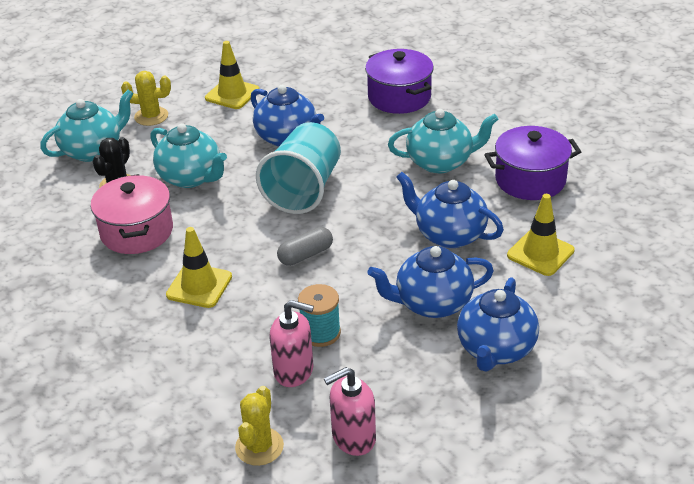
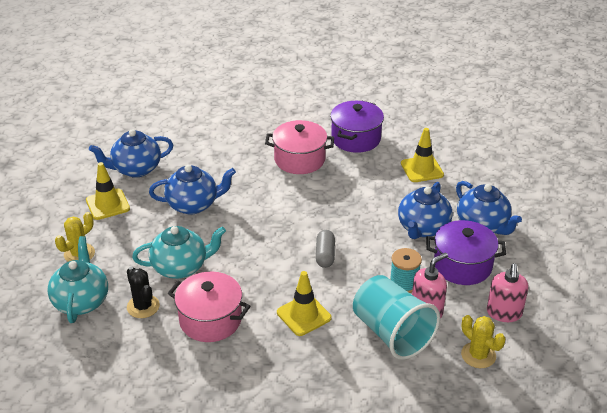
camera: 55 degrees left, 0 degrees up
(303, 189) = (258, 224): turquoise cup -> turquoise cup (392, 333)
(399, 97) = (213, 141): purple pot -> purple pot (462, 265)
(441, 162) = (299, 159): turquoise teapot -> pink pot
(449, 234) = (370, 191): blue teapot -> blue teapot (136, 169)

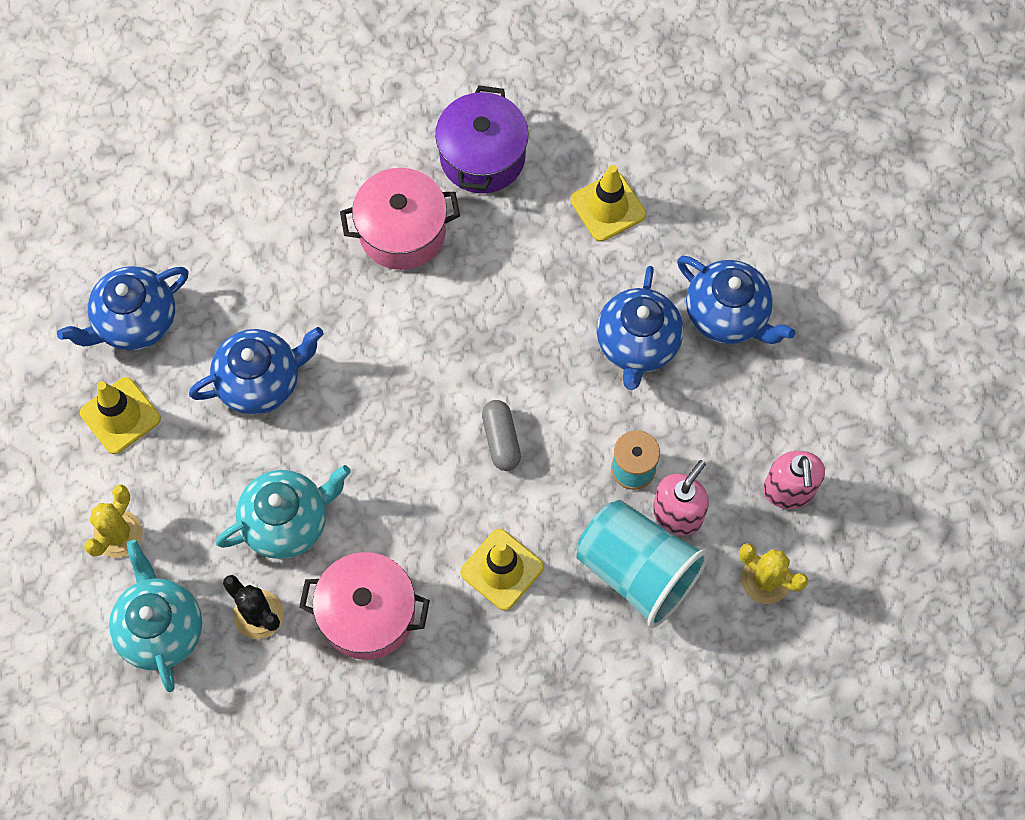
camera: 15 degrees left, 30 degrees up
(462, 265) = (712, 410): purple pot -> none

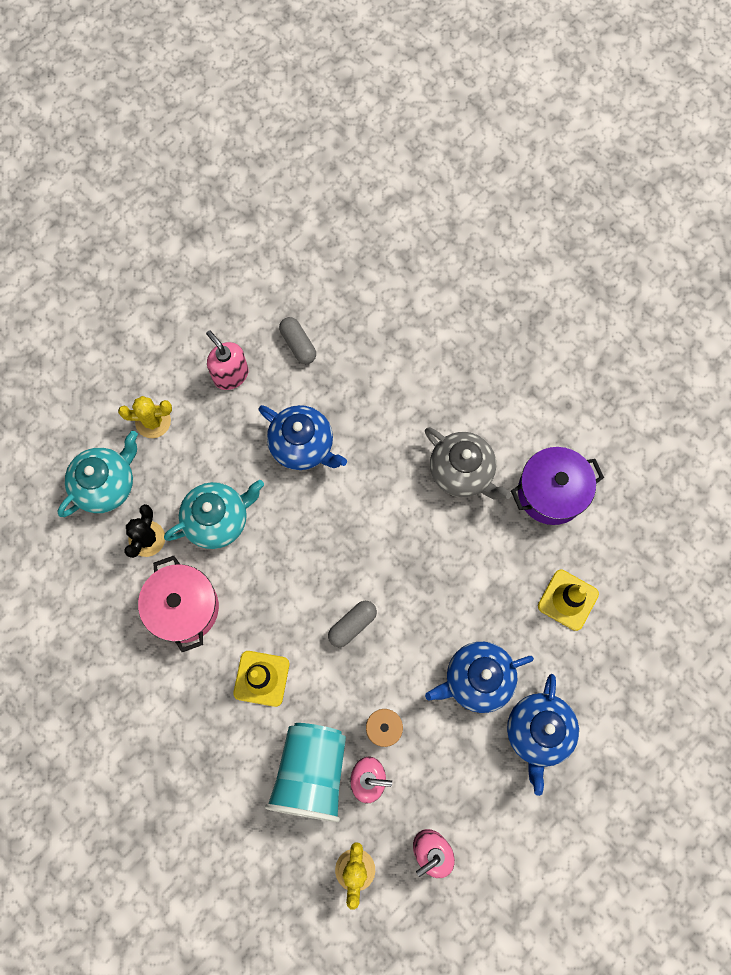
camera: 60 degrees right, 5 degrees up
(120, 416) = (230, 375): yellow traffic cone -> pink soap dispenser
(135, 322) = (298, 344): blue teapot -> grey capsule
(287, 521) = (218, 519): turquoise teapot -> turquoise teapot turned 60 degrees counterclockwise
(402, 232) = (462, 472): pink pot -> grey teapot

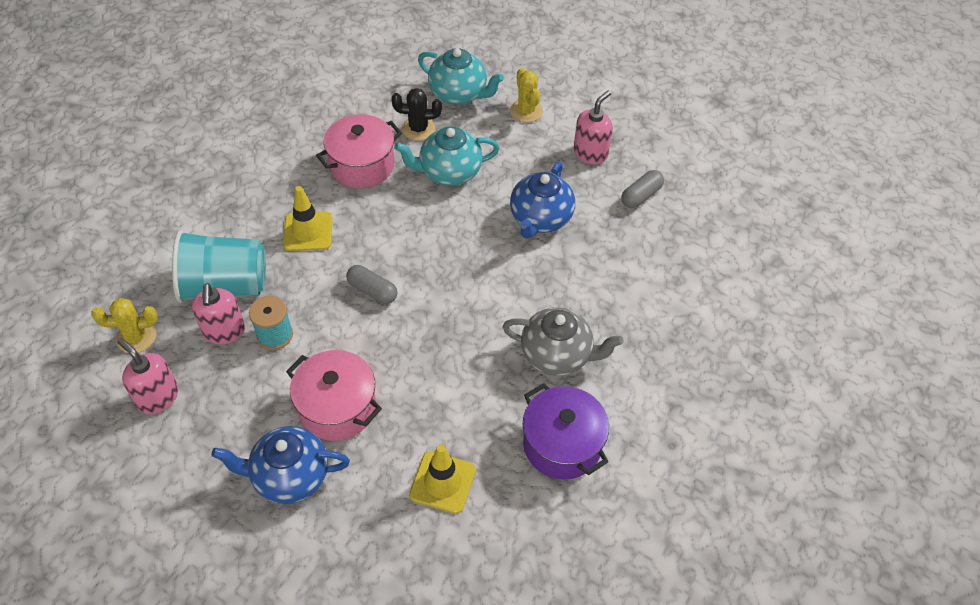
camera: 75 degrees right, 20 degrees down
(218, 519) = (449, 172): turquoise teapot -> turquoise teapot turned 120 degrees clockwise
(462, 472) = (557, 355): grey teapot -> grey teapot turned 105 degrees counterclockwise
(477, 679) = (337, 408): blue teapot -> pink pot

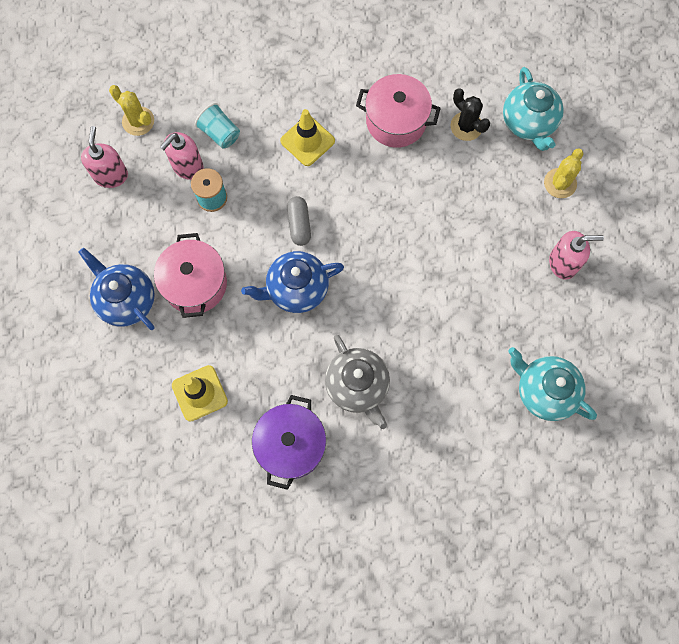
camera: 50 degrees right, 20 degrees up
(225, 285) = (220, 133): turquoise cup -> turquoise cup, size x0.53
(449, 172) = (447, 182): turquoise teapot -> turquoise teapot (544, 391)
(540, 219) = (464, 279): blue teapot -> blue teapot (296, 289)
(641, 196) = (557, 331): grey capsule -> none

